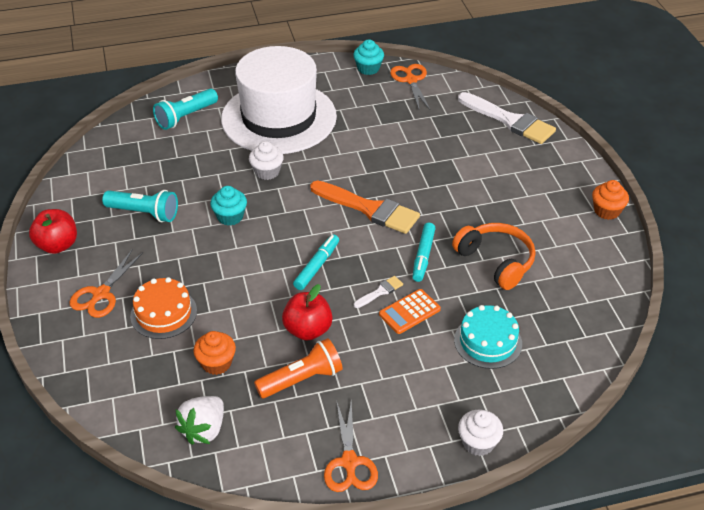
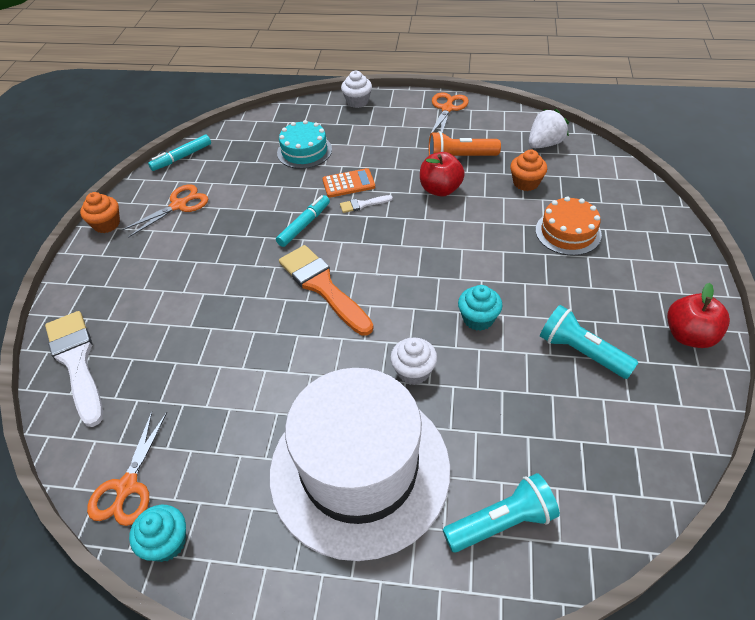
camera: 155 degrees left, 5 degrees up
(101, 294) = (632, 265): orange scissors -> orange scissors (179, 205)
(316, 266) = (408, 240): turquoise marker -> turquoise marker (182, 157)
(496, 261) = (245, 205): orange headphones -> none

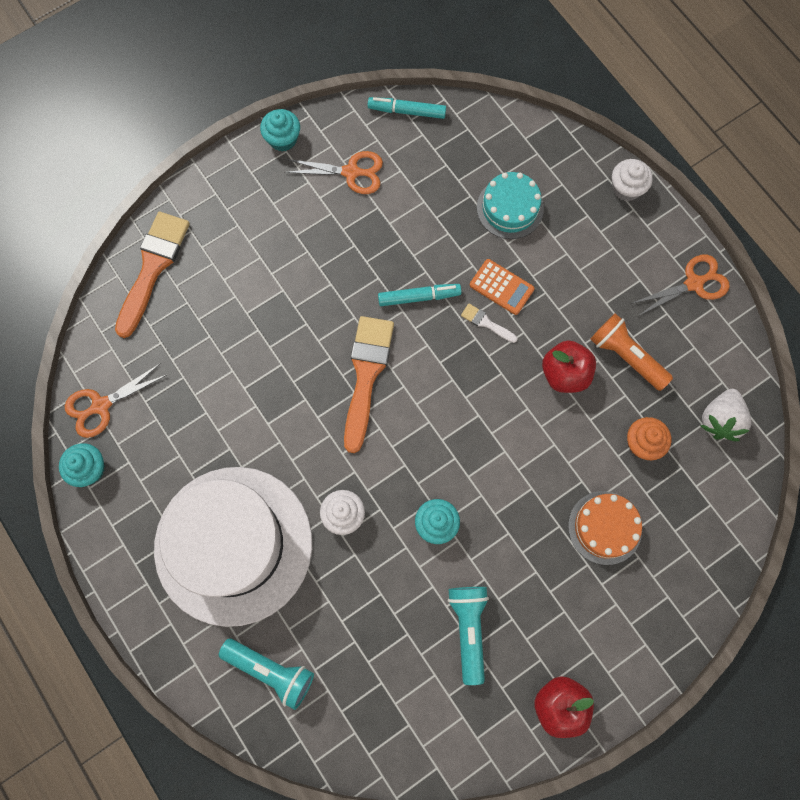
camera: 45 degrees right, 25 degrees up
(77, 362) = (153, 267): white brush -> orange brush
(107, 224) = (283, 139): orange cupcake -> turquoise cupcake
(544, 144) = (720, 420): white strawberry -> white strawberry turned 105 degrees clockwise

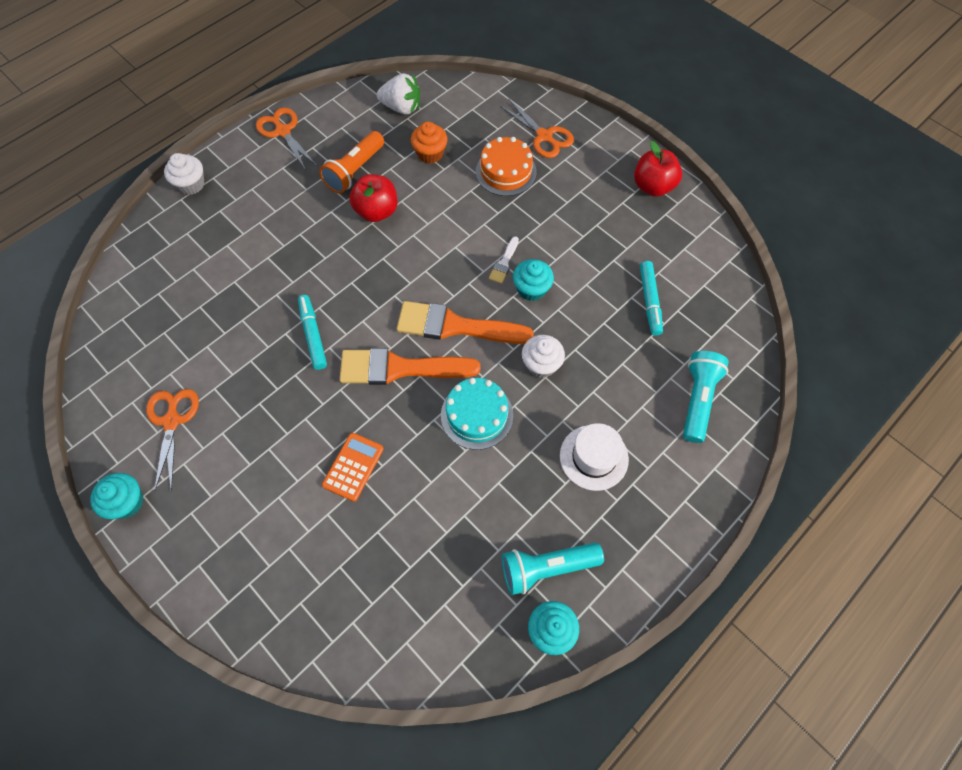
camera: 100 degrees left, 10 degrees down
(101, 406) = (476, 636): orange scissors -> orange scissors (544, 136)
(153, 267) = (298, 618): orange brush -> orange brush (455, 326)
(233, 545) = (594, 457): white hat -> white hat, size x0.43
(407, 111) = (97, 378): turquoise marker -> turquoise marker (649, 301)
(468, 629) = (614, 253): turquoise flashlight -> turquoise flashlight (546, 568)
(486, 323) = (334, 276): white brush -> white brush (504, 263)
(501, 287) = (297, 268): orange calculator -> orange calculator (353, 467)
(510, 208) = (213, 271): turquoise cake -> turquoise cake (477, 415)

